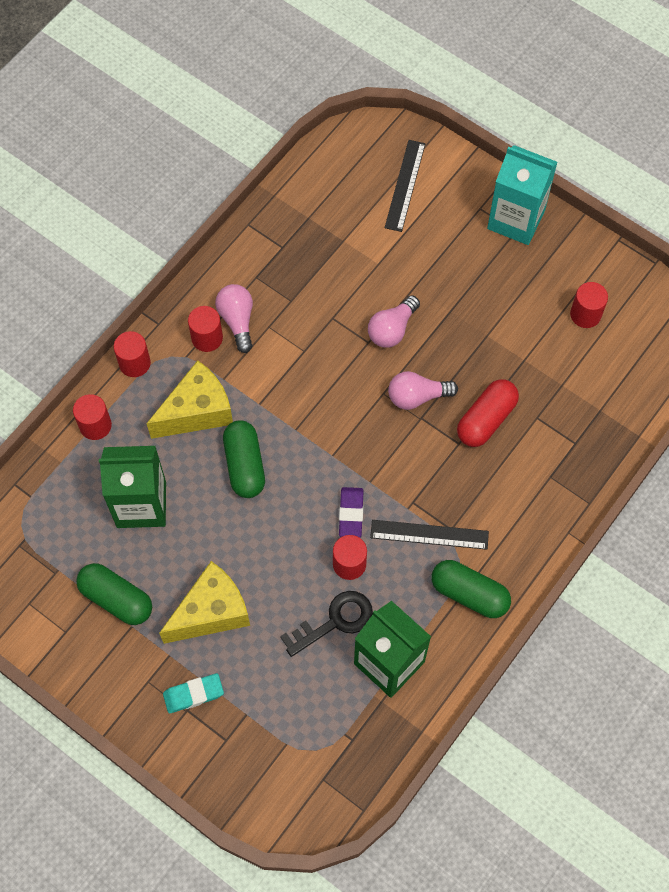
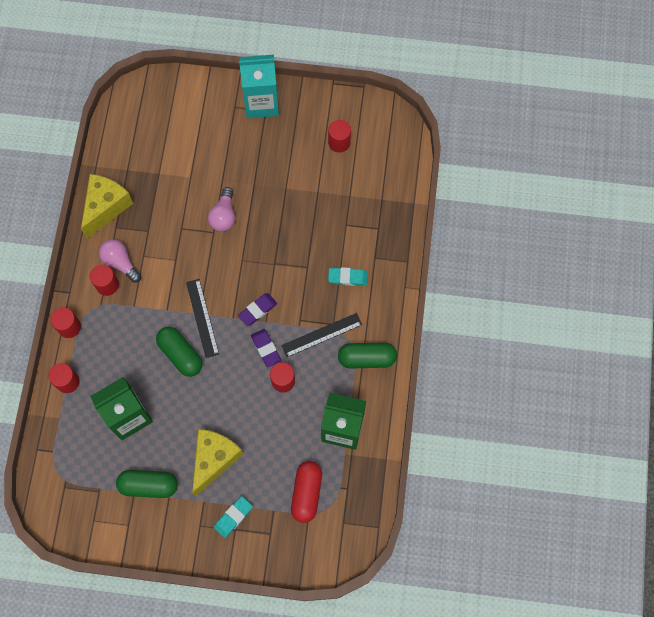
camera: 30 degrees left, 5 degrees up
(197, 411) = (129, 336): yellow cheese -> yellow cheese (106, 207)
(334, 621) = (294, 422): black key -> none
(367, 462) = (257, 310): none -> purple eraser
(405, 185) = (178, 116): black ruler -> black ruler (202, 318)
(417, 396) = (264, 251): pink light bulb -> none
(486, 419) = (315, 243): red capsule -> red capsule (306, 493)
(502, 482) = (348, 277): none -> turquoise eraser

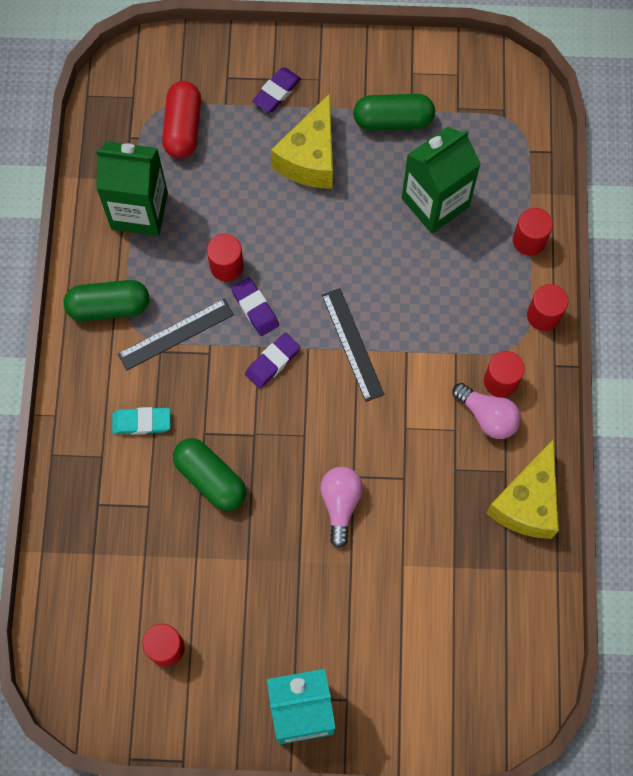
camera: 175 degrees right, 0 degrees up
(180, 354) = (376, 290): green capsule -> green capsule (210, 478)
(233, 517) = (276, 92): turquoise eraser -> purple eraser

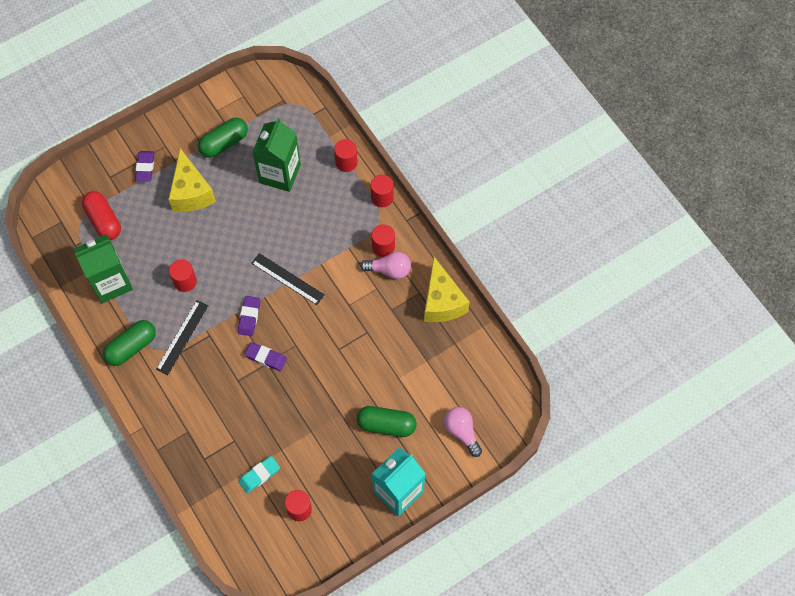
camera: 35 degrees left, 5 degrees down
(141, 422) = (197, 398): turquoise eraser -> turquoise eraser (259, 475)
(210, 478) = (259, 402): green capsule -> green capsule (386, 425)
(255, 308) = (218, 294): purple eraser -> purple eraser (266, 357)
(340, 504) = (342, 368): pink light bulb -> pink light bulb (461, 432)

